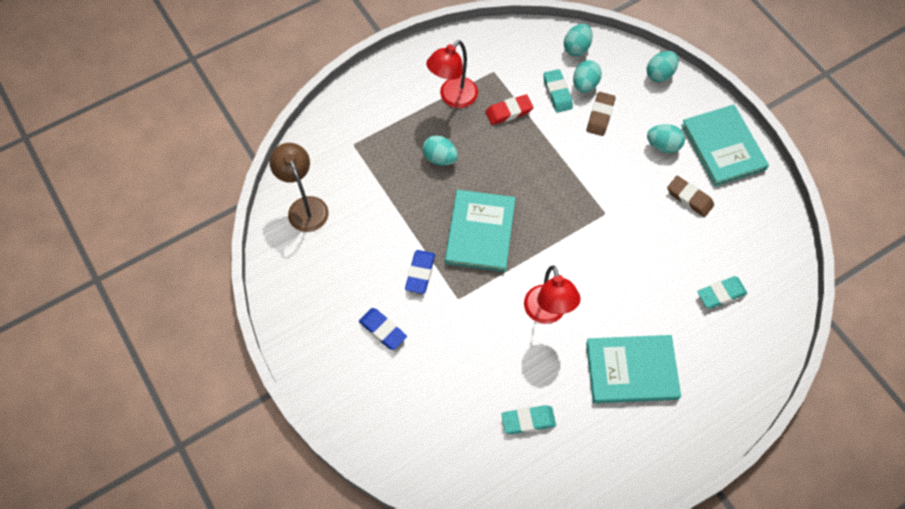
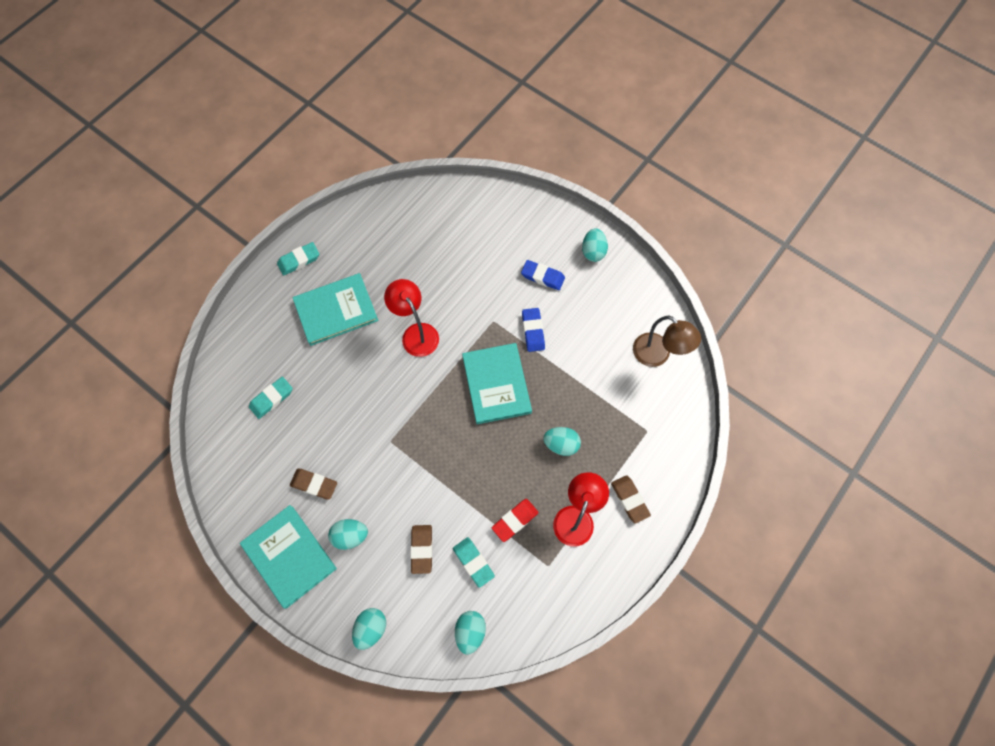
camera: 160 degrees right, 5 degrees up
(399, 96) = (630, 499): none -> brown eraser
(528, 421) = (406, 249): turquoise eraser -> turquoise eraser (299, 260)
(585, 85) = (448, 584): turquoise egg -> turquoise egg (593, 251)

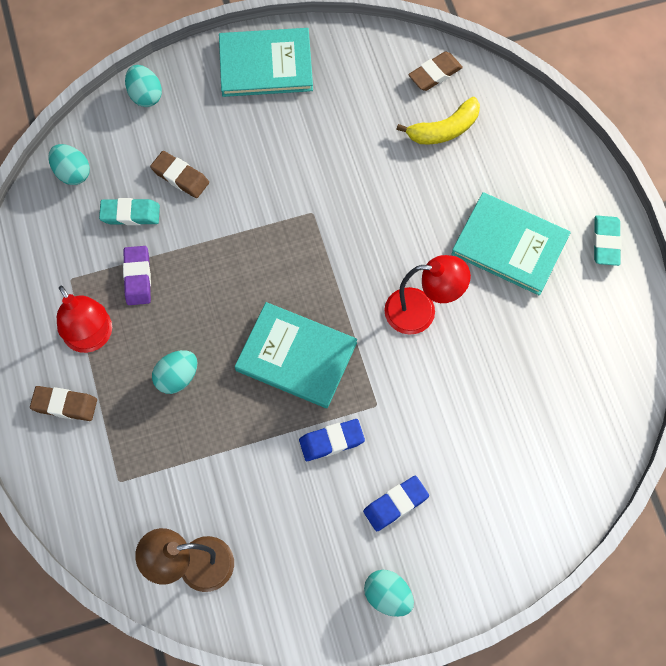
camera: 125 degrees right, 0 degrees up
(271, 398) = (444, 129): turquoise eraser -> yellow banana
(314, 484) = (320, 120): brown eraser -> brown eraser (435, 74)
(336, 310) = (510, 245): turquoise book -> turquoise book turned 75 degrees counterclockwise
(350, 536) = (243, 124): turquoise egg -> none
(515, 520) = (137, 277): red eraser -> purple eraser
(533, 331) = (331, 441): blue eraser -> blue eraser turned 45 degrees counterclockwise

